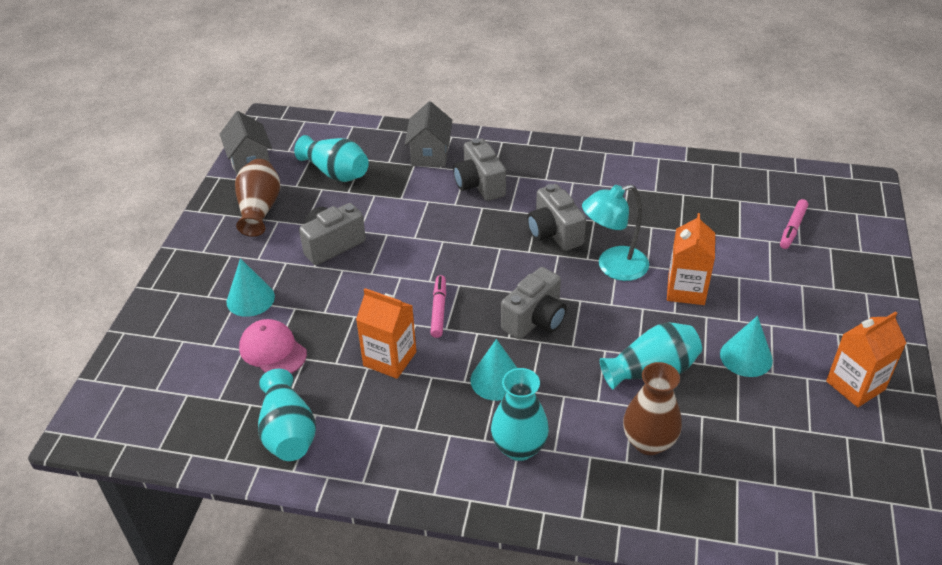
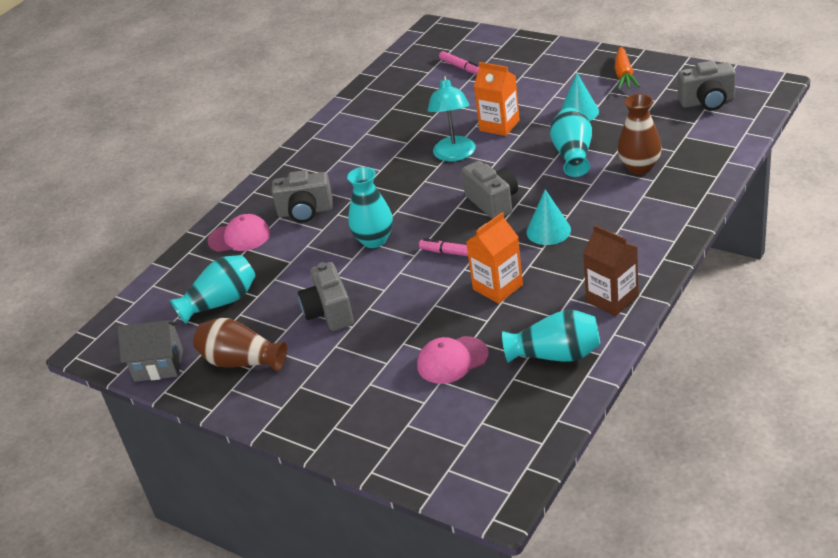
camera: 65 degrees left, 5 degrees down
(250, 299) = (374, 373): turquoise cone -> none
(386, 463) = (612, 299): none -> brown carton
(430, 154) = (239, 237): grey house -> pink cap
(519, 447) = (622, 228): turquoise vase -> turquoise vase (374, 240)
(554, 233) = (396, 178): grey camera -> grey camera (707, 102)
(855, 385) = (624, 75): orange carton -> orange carrot

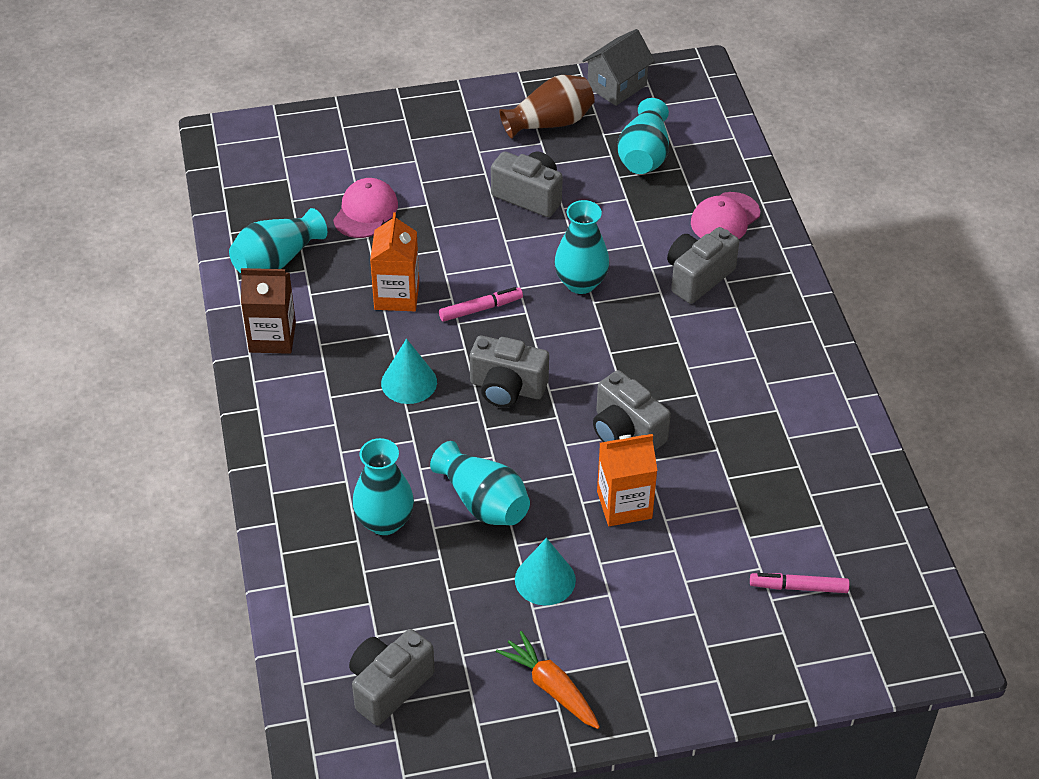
camera: 130 degrees right, 10 degrees up
(455, 155) = (626, 431): turquoise lamp -> grey camera
(639, 167) = (384, 521): brown vase -> turquoise vase

